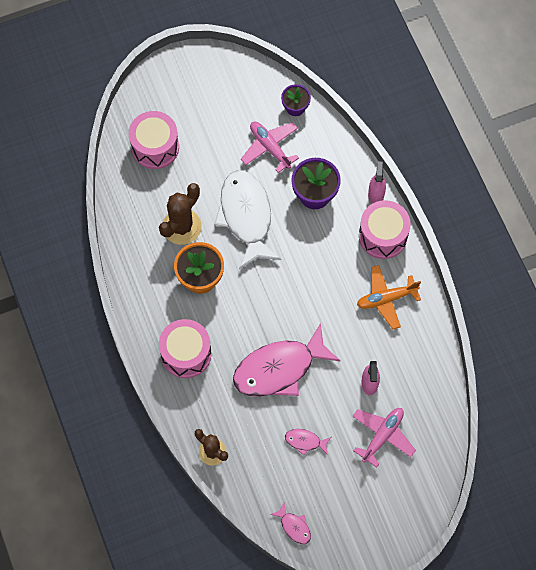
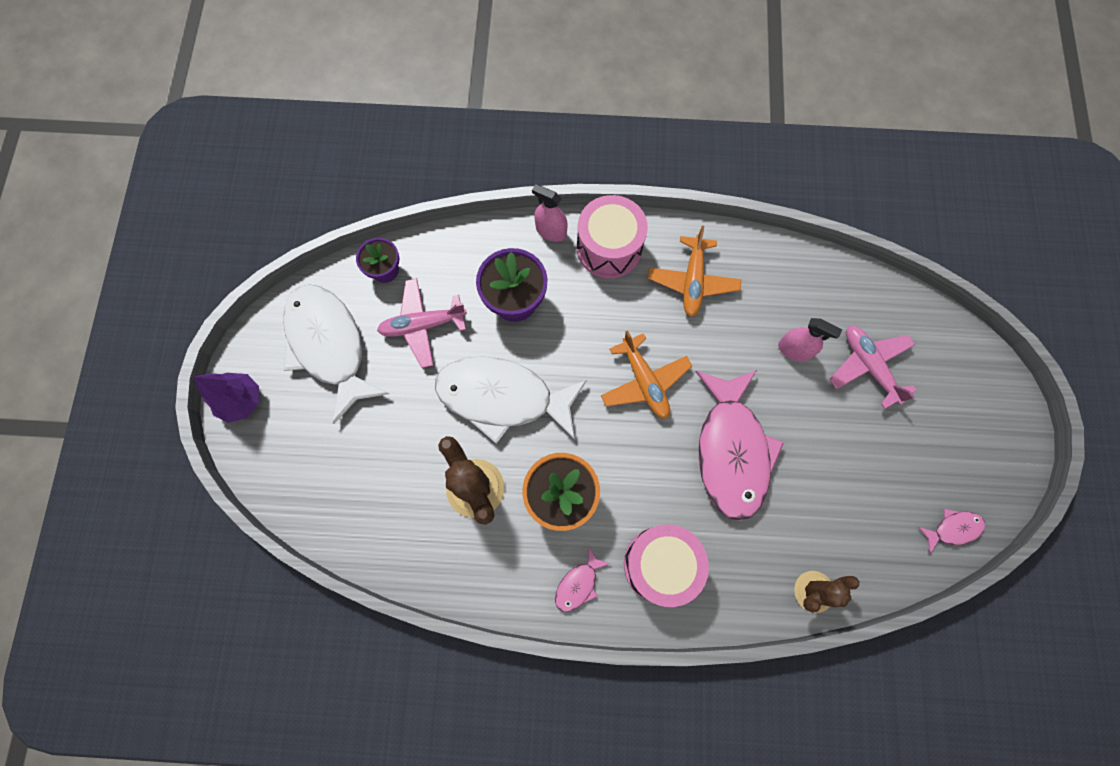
camera: 65 degrees left, 5 degrees up
(155, 147) = (341, 472): pink drum -> none
(170, 70) = (241, 401): none -> purple tree
(229, 101) = (329, 346): none -> white fish
(299, 297) = (644, 381): none -> orange plane
(305, 441) = (842, 463): pink fish -> pink fish (578, 584)

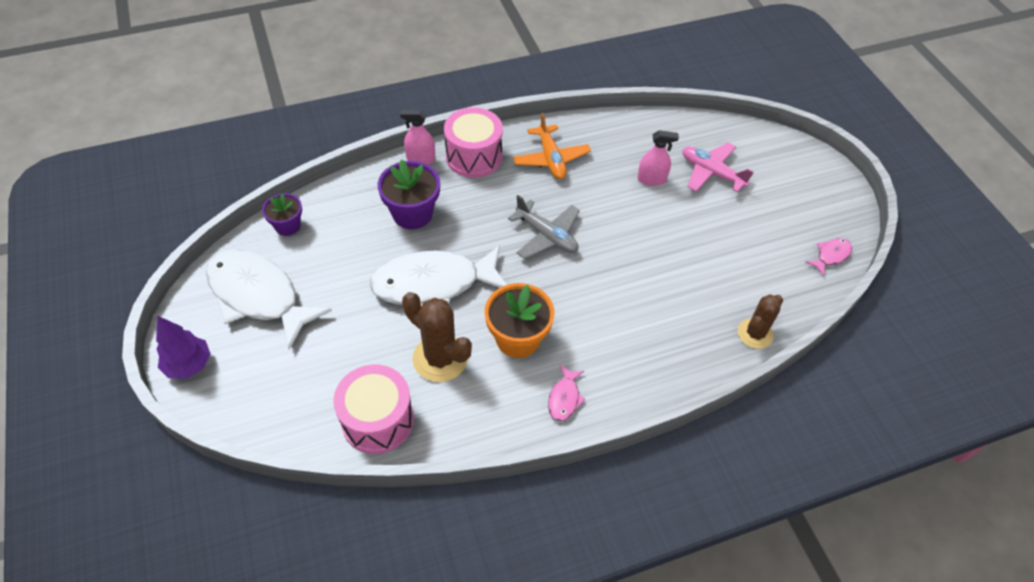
camera: 25 degrees left, 20 degrees down
(423, 325) = (339, 255): pink plane -> none
(644, 381) = (546, 236): orange plane -> grey plane
(660, 564) = (625, 359): pink drum -> pink drum (377, 420)
(731, 450) = (639, 260): pink fish -> none

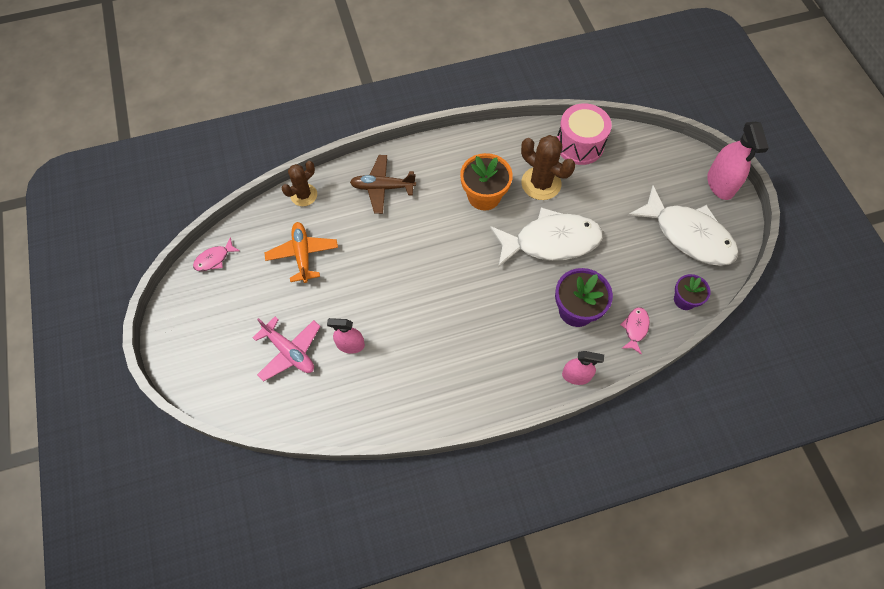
camera: 175 degrees left, 10 degrees up
(189, 365) = (720, 184): purple tree -> pink spray bottle
(474, 156) = (523, 378): pink drum -> none
(546, 236) = (456, 284): grey plane -> none
(551, 159) = (446, 373): orange plane -> orange plane (302, 255)
(564, 398) = (453, 154): pink fish -> pink fish (635, 328)
(654, 346) = (382, 187): none -> brown plane

